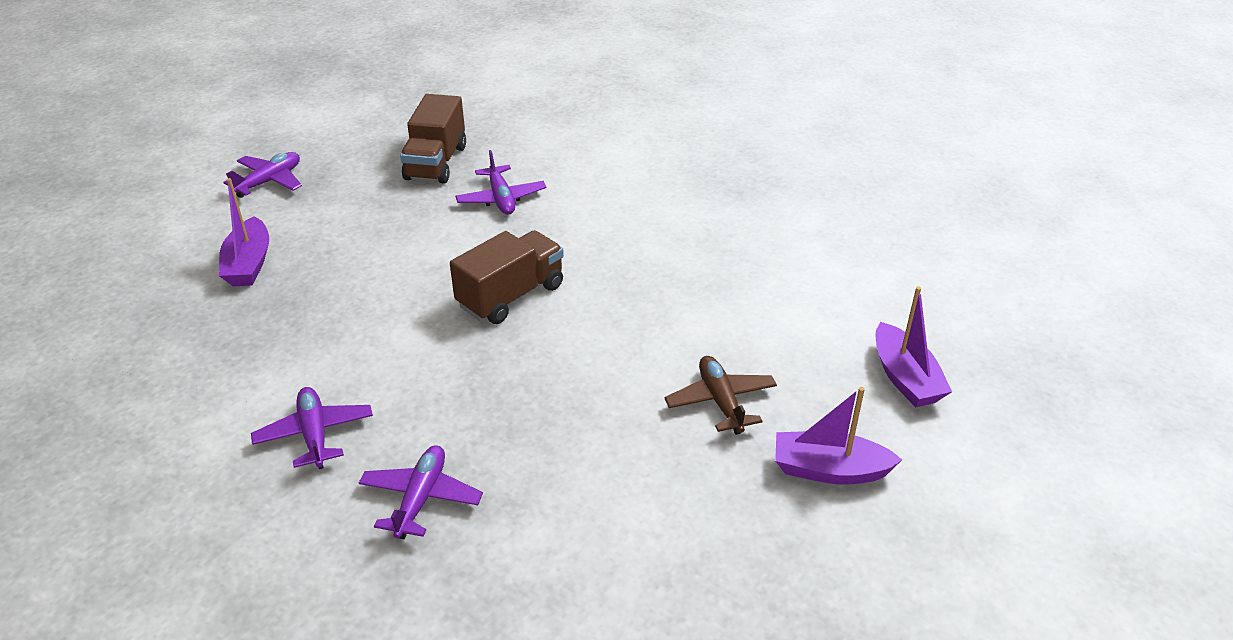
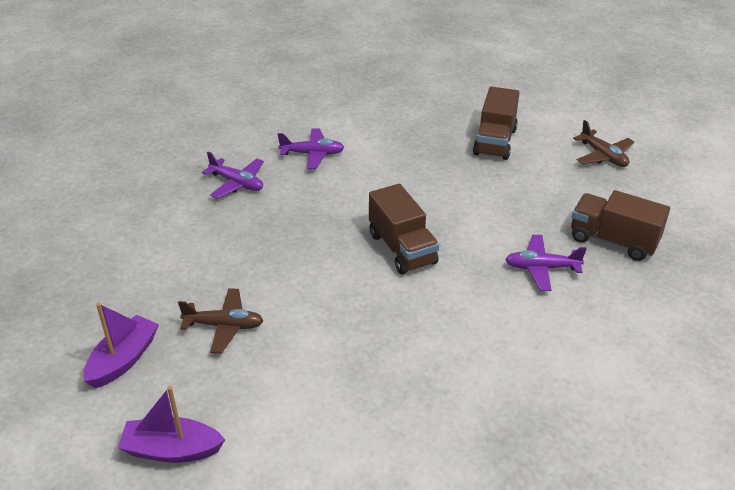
camera: 110 degrees right, 0 degrees up
(249, 264) = (495, 142): purple boat -> brown truck
(269, 181) = (603, 156): purple plane -> brown plane

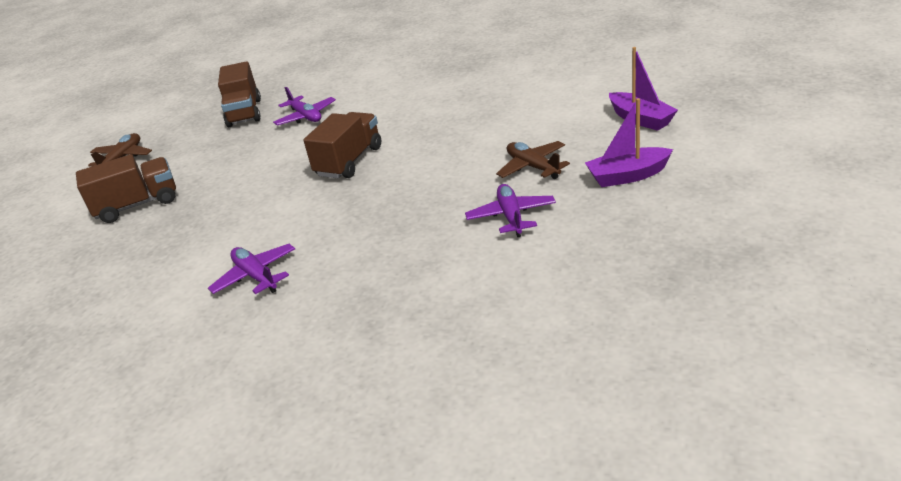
camera: 125 degrees left, 5 degrees down
(237, 183) = (361, 282): purple plane -> purple plane (511, 216)

